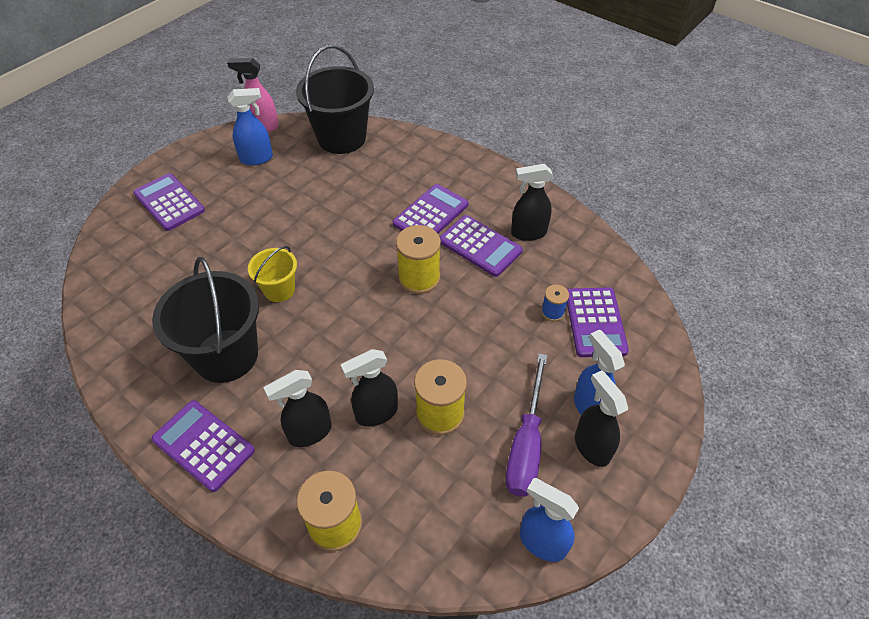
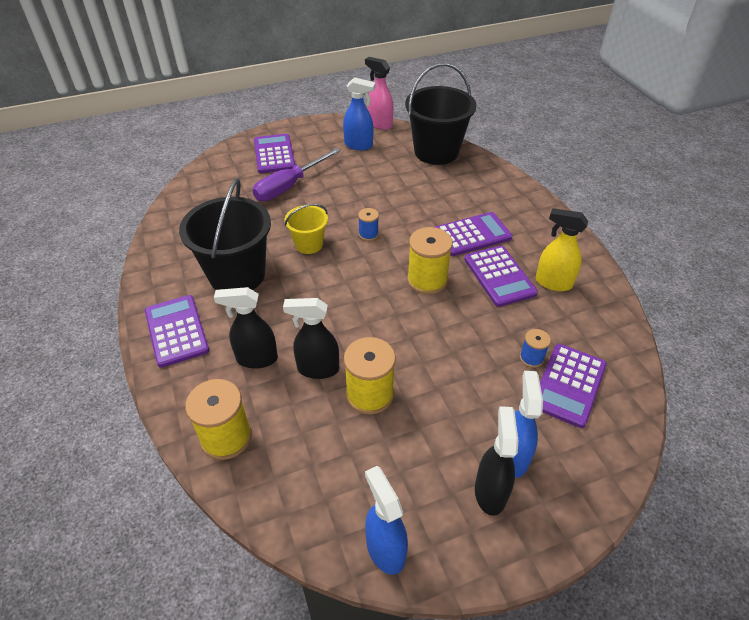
camera: 30 degrees right, 5 degrees down
(333, 254) = (368, 234): none -> blue spool
(526, 444) = (428, 457): purple screwdriver -> purple screwdriver (289, 186)
(528, 233) = (553, 282): black spray bottle -> yellow spray bottle

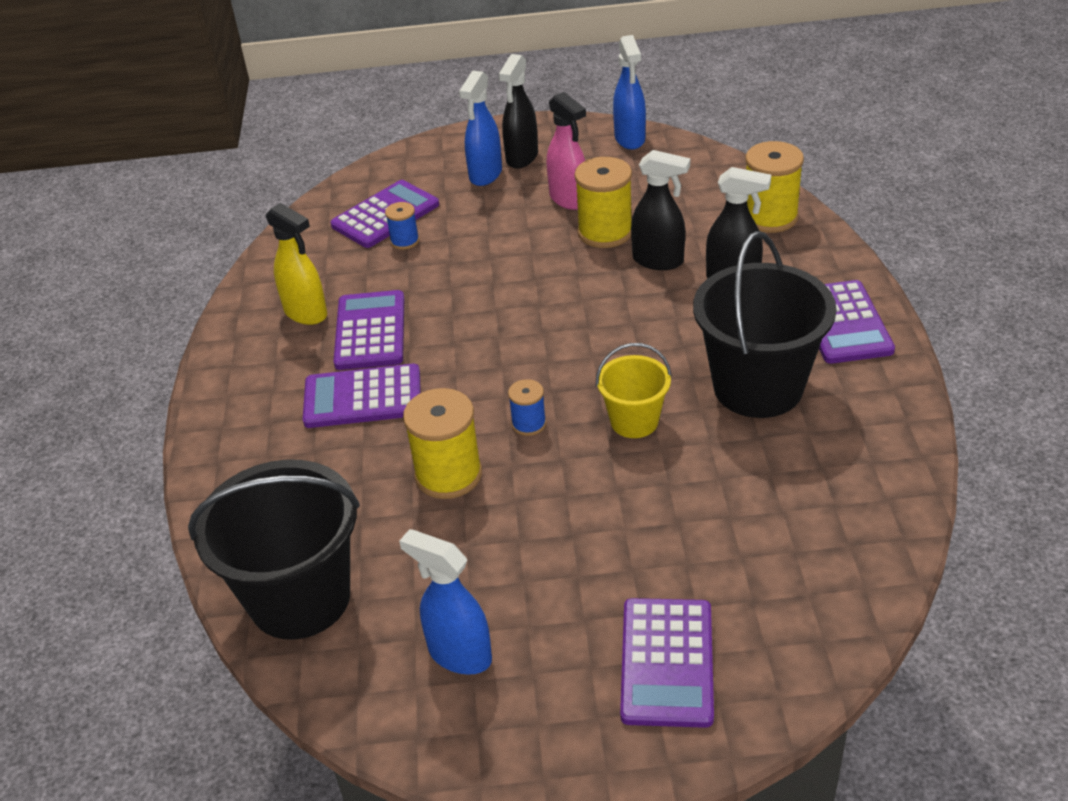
camera: 160 degrees left, 5 degrees down
(289, 186) = (647, 556): purple screwdriver -> none
(379, 124) = (375, 727): pink spray bottle -> pink spray bottle (569, 199)
(427, 280) = (474, 340): yellow spool -> yellow spool (448, 475)

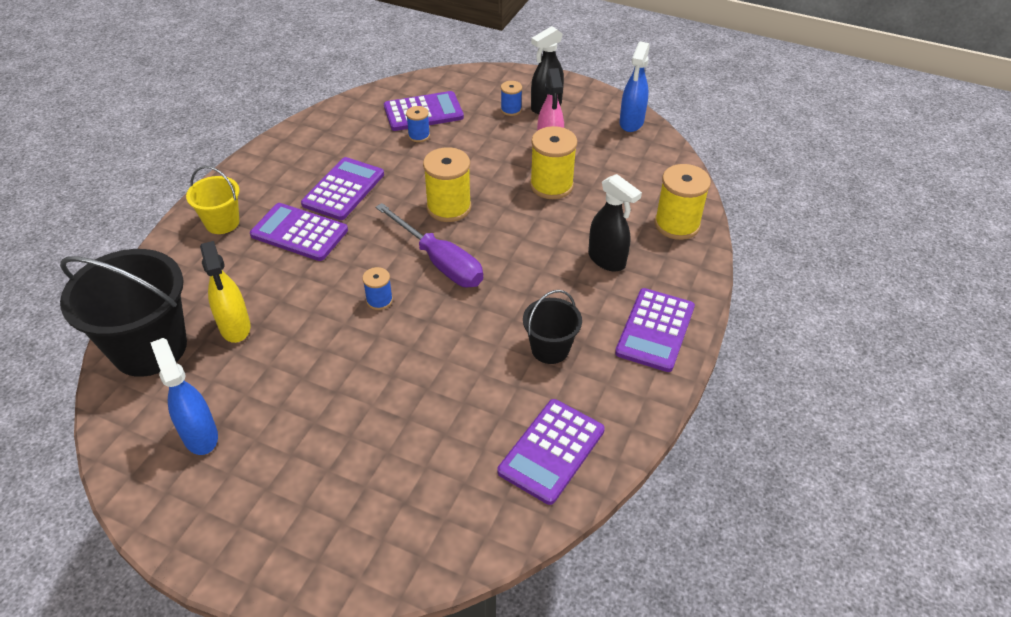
camera: 25 degrees right, 5 degrees up
(306, 313) = (318, 160): yellow spray bottle -> yellow spray bottle (235, 327)
(448, 475) = (301, 311): yellow spool -> yellow spool (449, 207)
(485, 175) = (511, 110): blue spray bottle -> blue spool
(557, 357) = (439, 262): none -> purple screwdriver
(634, 421) = (446, 332): yellow bucket -> yellow bucket (222, 222)
(658, 261) = (568, 223): black spray bottle -> none
(667, 662) = (312, 513): purple calculator -> purple calculator (551, 451)
(758, 387) = (550, 349): black bucket -> black bucket, size x0.53

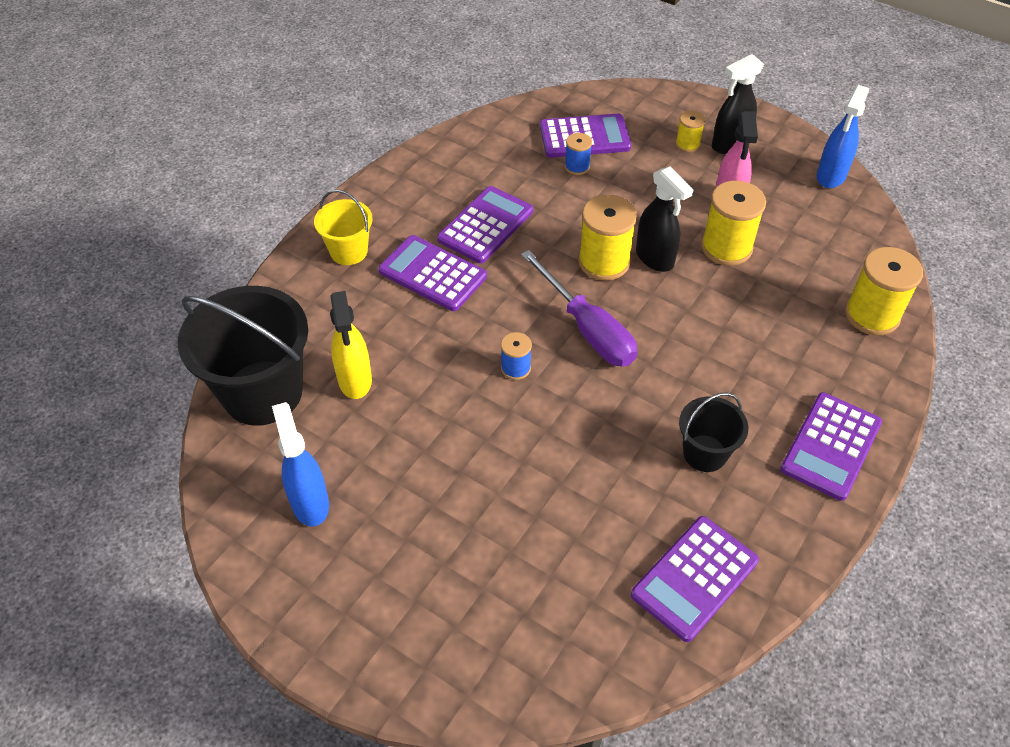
camera: 10 degrees right, 5 degrees up
(511, 110) = (687, 144): blue spool -> yellow spool
(607, 260) = (783, 350): black spray bottle -> black spray bottle (655, 258)

